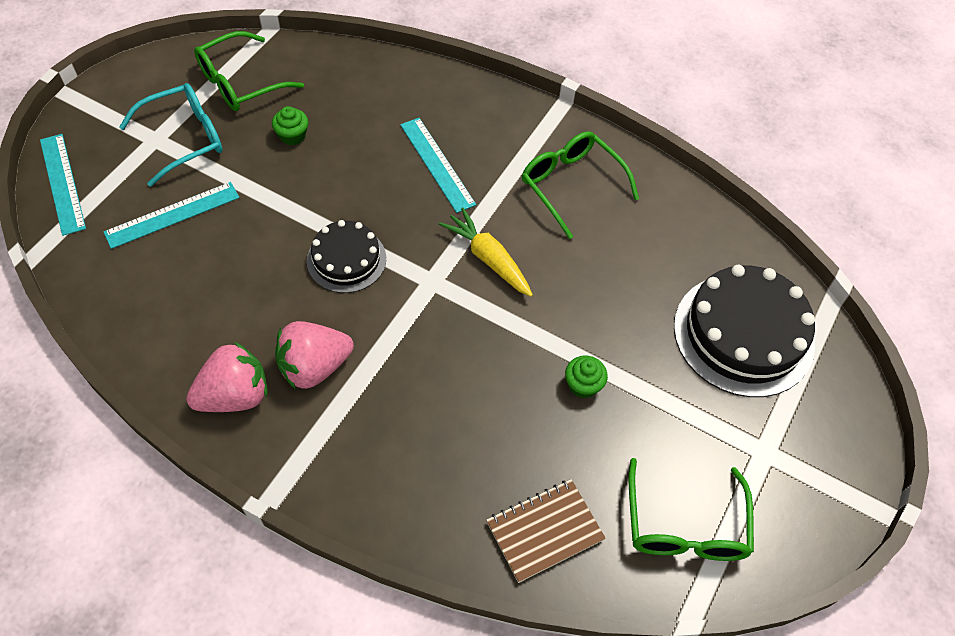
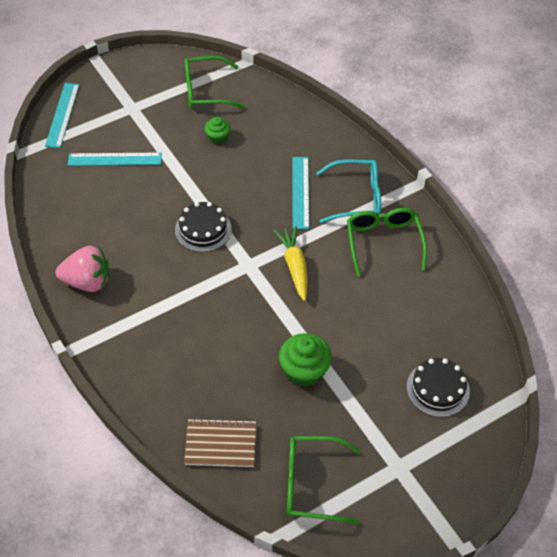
camera: 30 degrees right, 5 degrees down
(184, 139) = (149, 114): turquoise glasses -> turquoise glasses (356, 198)
(314, 367) = (143, 286): pink strawberry -> none
(583, 385) = (304, 371): green cupcake -> green cupcake, size x1.70
(685, 525) = (312, 484): green glasses -> green glasses turned 60 degrees clockwise
(743, 334) = (438, 389): black cake -> black cake, size x0.58

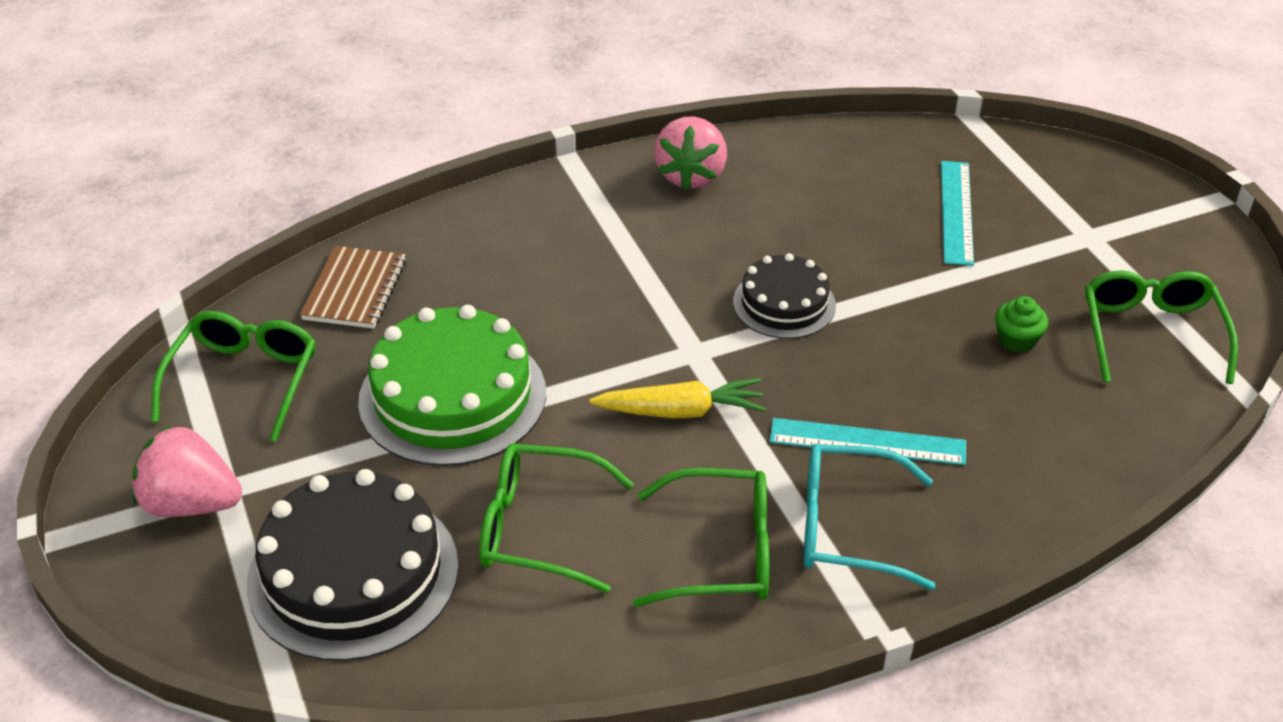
camera: 100 degrees right, 10 degrees down
(62, 115) = (1063, 159): turquoise ruler -> none
(304, 371) = (452, 396): green cupcake -> green cake
(356, 198) = (848, 528): turquoise glasses -> turquoise glasses turned 90 degrees clockwise
(388, 315) = (539, 528): none -> green glasses
(413, 481) = (191, 503): none -> pink strawberry
(438, 389) = (353, 573): black cake -> black cake, size x1.71

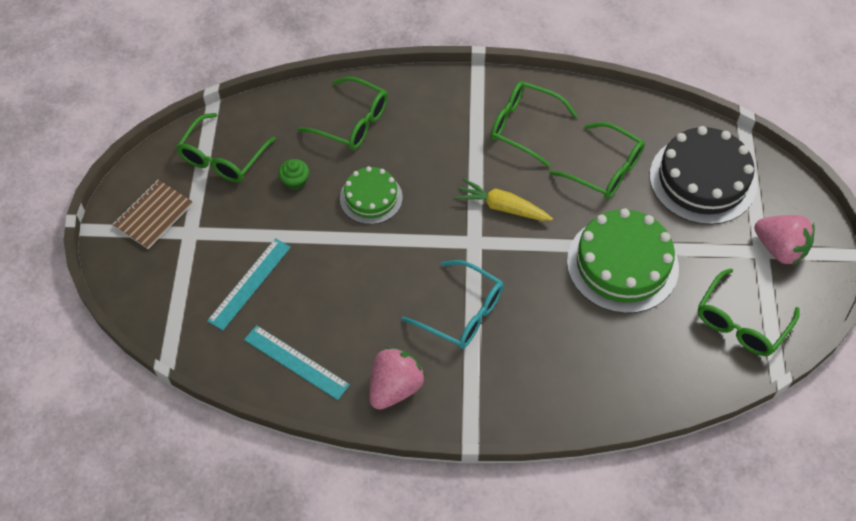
camera: 155 degrees left, 15 degrees up
(355, 290) = (659, 370): brown notebook -> brown notebook (153, 215)
(784, 303) = (403, 255): black cake -> none
(848, 528) = (458, 116): turquoise glasses -> turquoise glasses (462, 313)
(867, 441) = (418, 154): turquoise ruler -> turquoise ruler (296, 362)
(888, 357) = (371, 197): none -> green cake
(1013, 453) = (352, 122): none -> green glasses

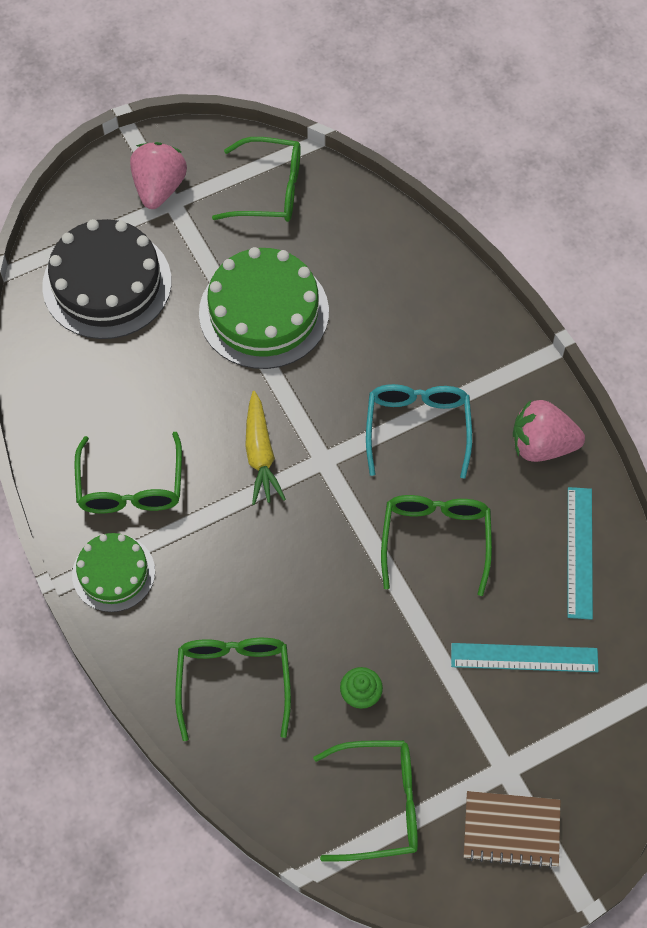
camera: 120 degrees left, 5 degrees up
(371, 197) = (331, 596): green cake -> green cake (113, 573)
(604, 170) = (147, 378): green glasses -> green glasses (435, 540)

